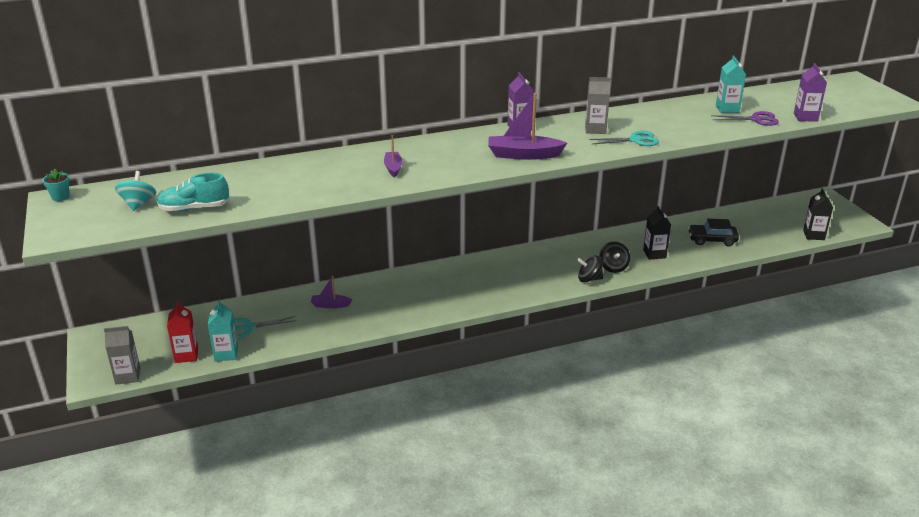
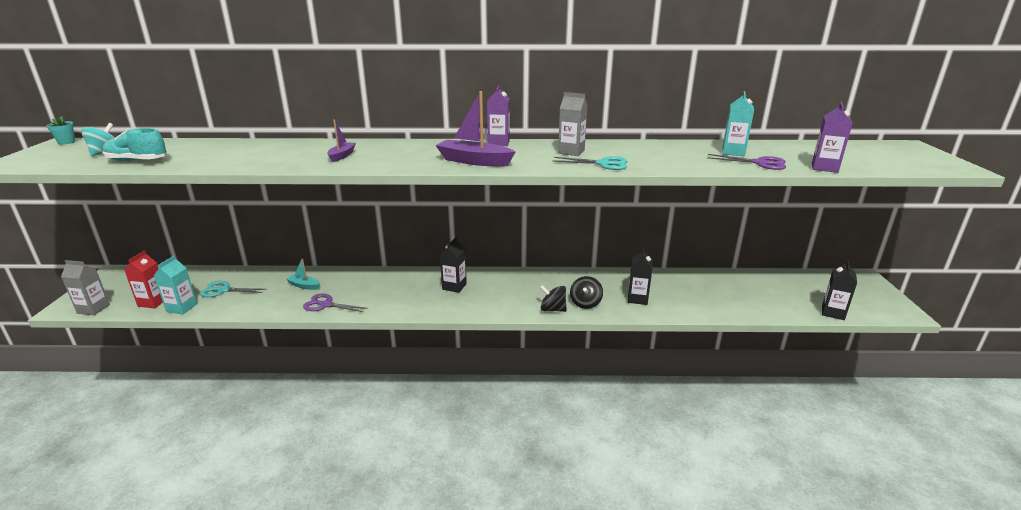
camera: 20 degrees right, 5 degrees down
(330, 305) = (304, 286): purple boat -> turquoise boat
(374, 319) = (326, 304): none -> purple scissors
(482, 275) = (454, 286): none -> black carton
(712, 240) = (709, 297): black car -> none

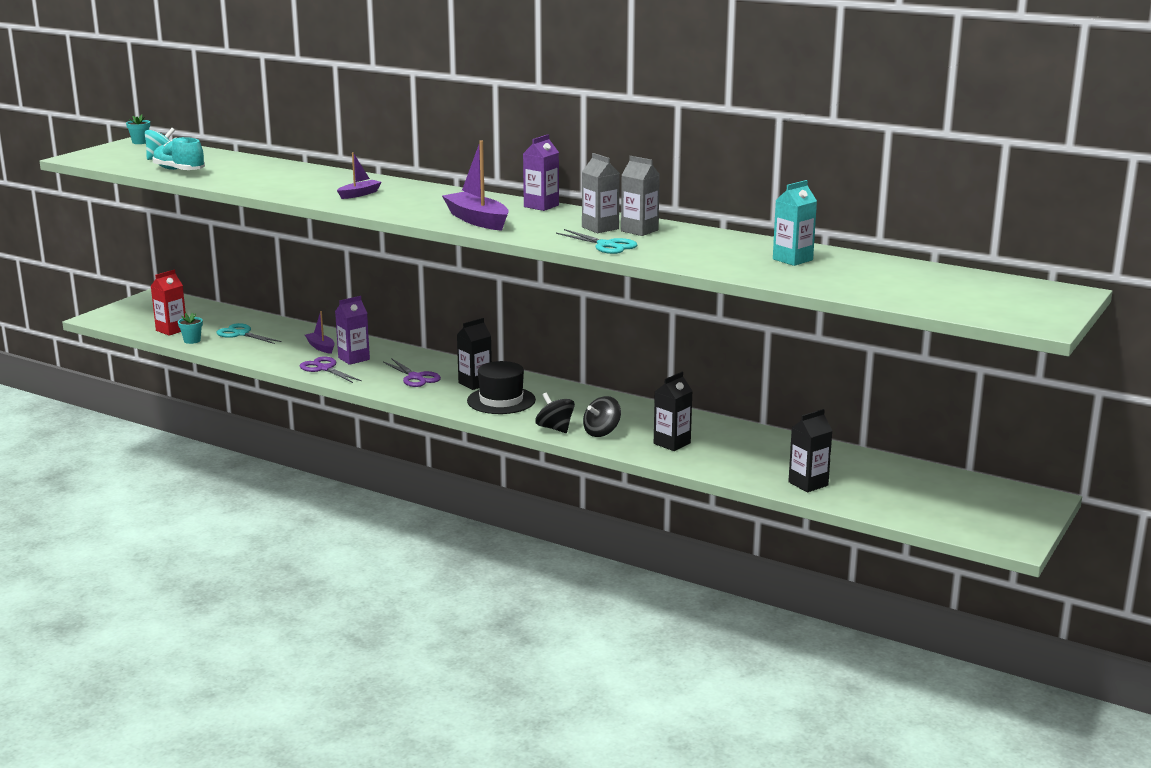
camera: 30 degrees right, 5 degrees down
(93, 309) = (118, 324): grey carton -> grey carton (639, 230)
(182, 308) = (192, 340): turquoise carton -> turquoise flower pot
(304, 286) = (321, 347): turquoise boat -> purple boat
(489, 296) = (501, 400): none -> black hat
(760, 163) = (790, 275): purple scissors -> purple scissors (415, 377)
(824, 168) = (857, 293): purple carton -> purple carton (354, 359)
(833, 313) = (907, 516): black carton -> black carton (808, 484)

